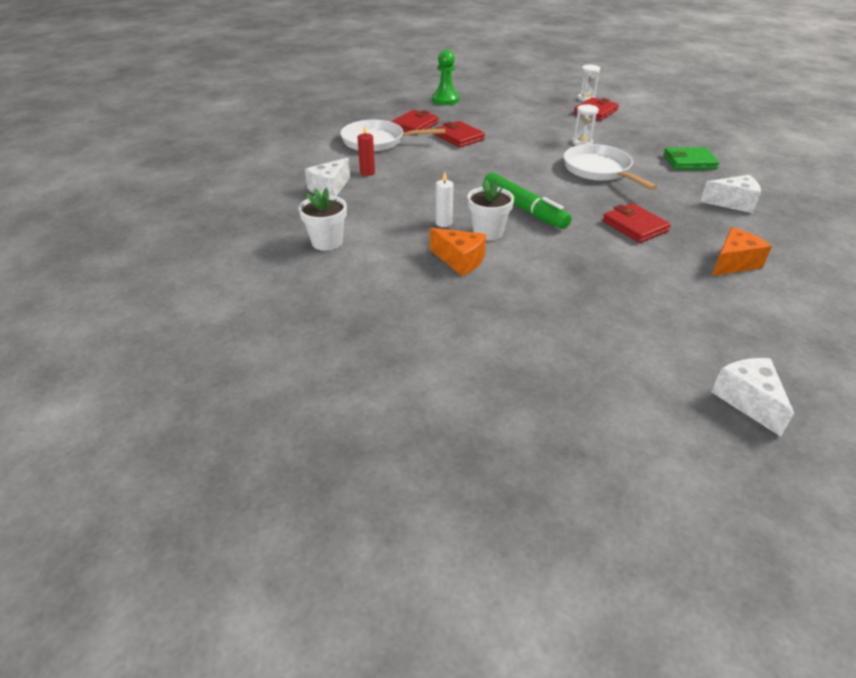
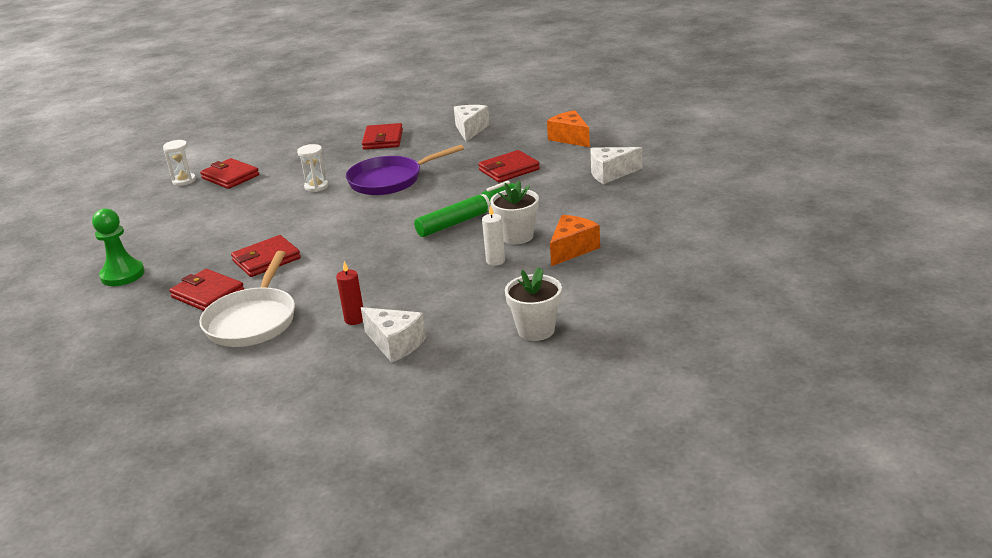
camera: 85 degrees left, 10 degrees down
(599, 170) = (390, 180): white pan -> purple pan
(689, 162) = (383, 140): green wallet -> red wallet
(748, 400) = (737, 149): white cheese -> white cheese (610, 174)

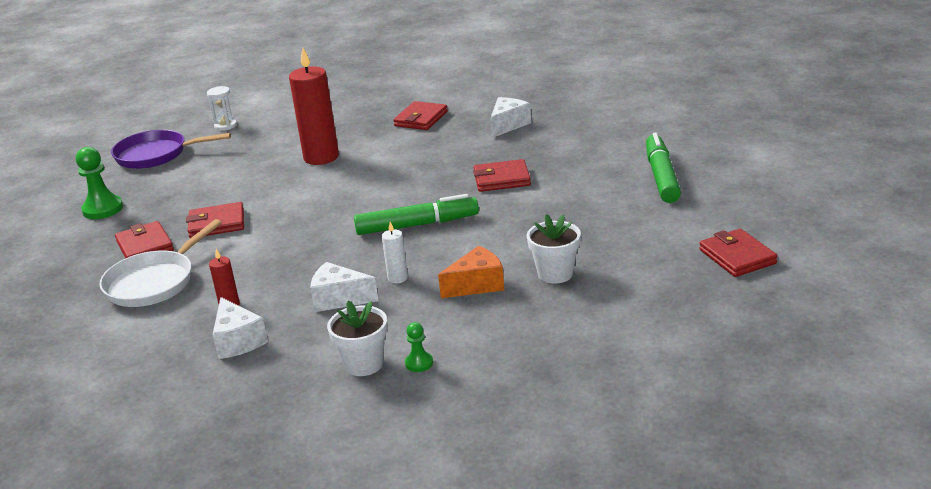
camera: 25 degrees right, 0 degrees up
(230, 177) = (263, 130): red wallet -> red wallet (737, 256)
(316, 186) = (321, 157): white hourglass -> red candle
(390, 180) = (387, 165): purple pan -> purple pan (156, 155)
(517, 236) = (441, 256): white flower pot -> white flower pot (555, 274)
(570, 138) = (593, 156): orange cheese -> none
(585, 317) = (419, 363): none -> green pawn
(610, 174) = (593, 207): white cheese -> white cheese (339, 299)
(642, 141) = (661, 176): none -> green marker

